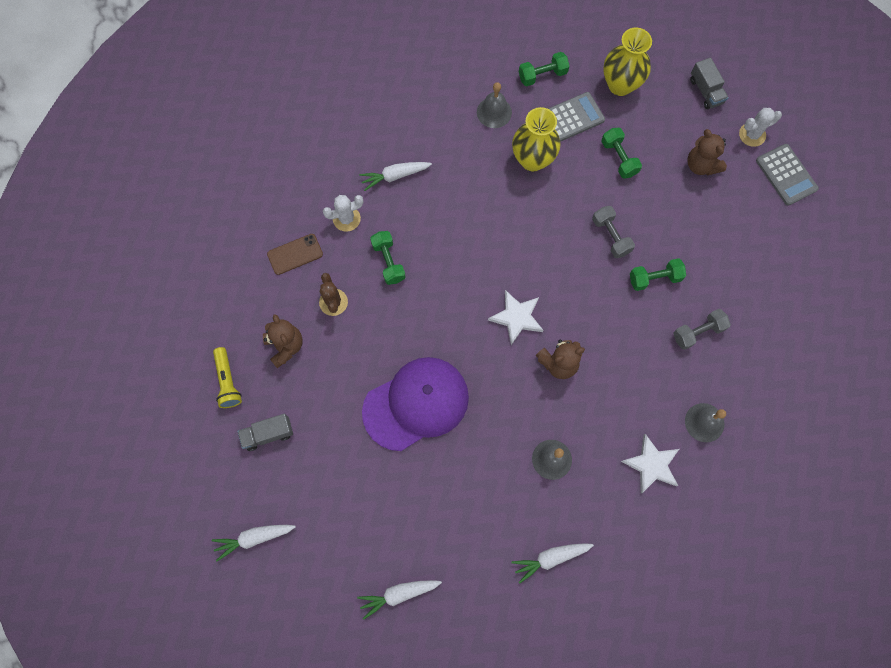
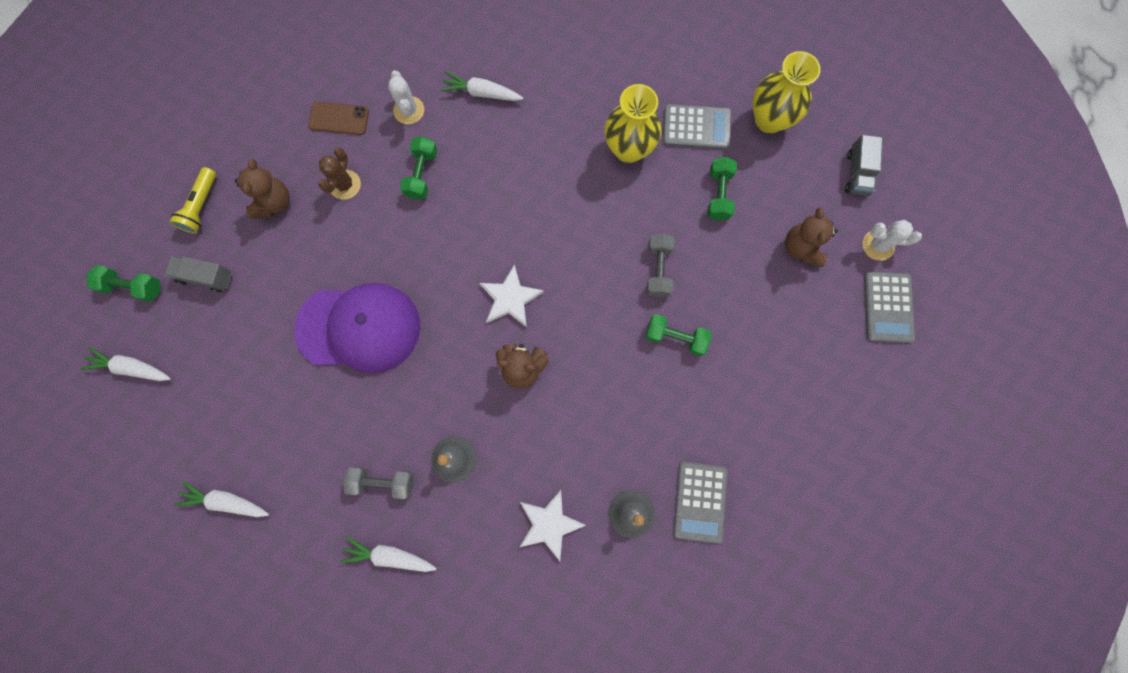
camera: 30 degrees right, 5 degrees up
(346, 219) = (409, 110): white cactus -> white cactus turned 60 degrees clockwise
(494, 112) = (620, 80): grey bell -> none
(542, 75) = (694, 68): green dumbbell -> green dumbbell (133, 287)
(698, 332) = (684, 418): grey dumbbell -> grey dumbbell (383, 482)
(746, 385) = (700, 501): none -> grey calculator

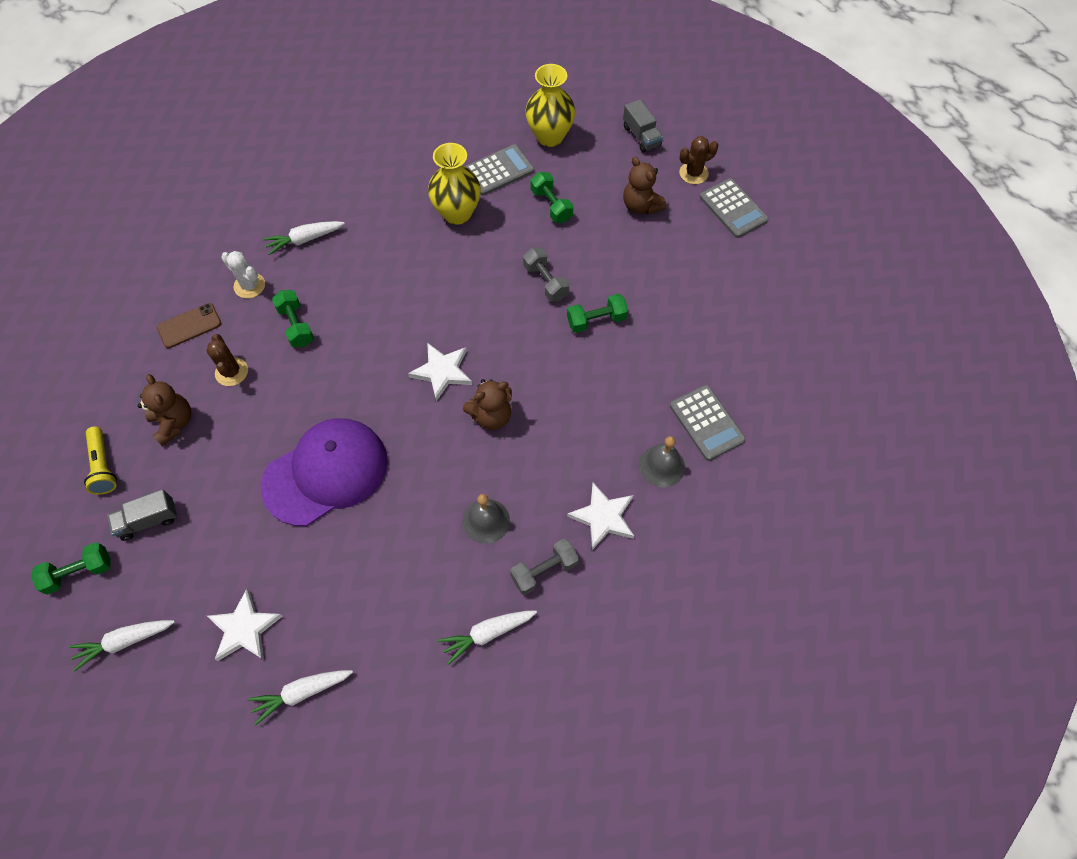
camera: 35 degrees left, 15 degrees down
(218, 418) = (244, 628): none -> white star
(383, 482) = (437, 579): grey dumbbell -> grey dumbbell (544, 570)
(878, 245) = (693, 173): white cactus -> brown cactus

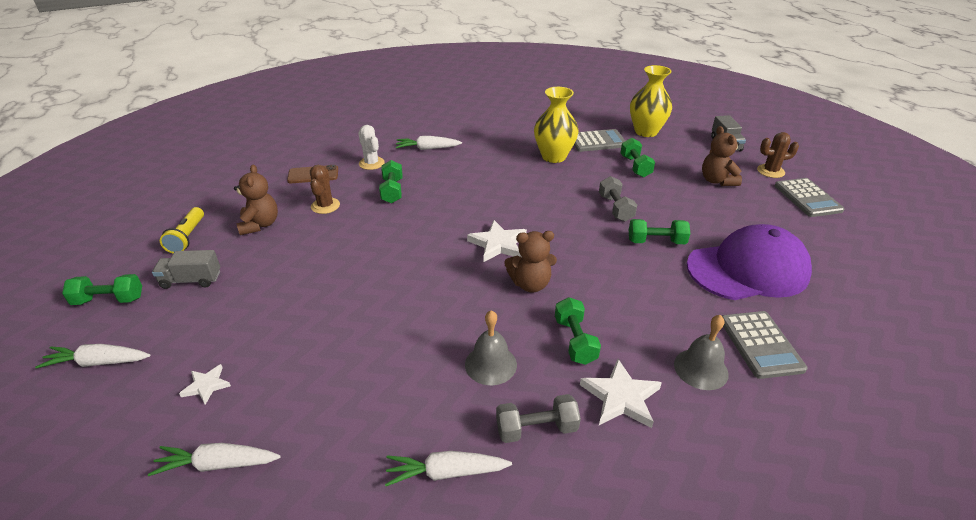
camera: 20 degrees right, 25 degrees down
(244, 628) = (206, 385): white star -> white star, size x0.58
(326, 473) = (358, 286): purple cap -> purple cap (747, 269)
(551, 470) = (575, 340): none -> green dumbbell

